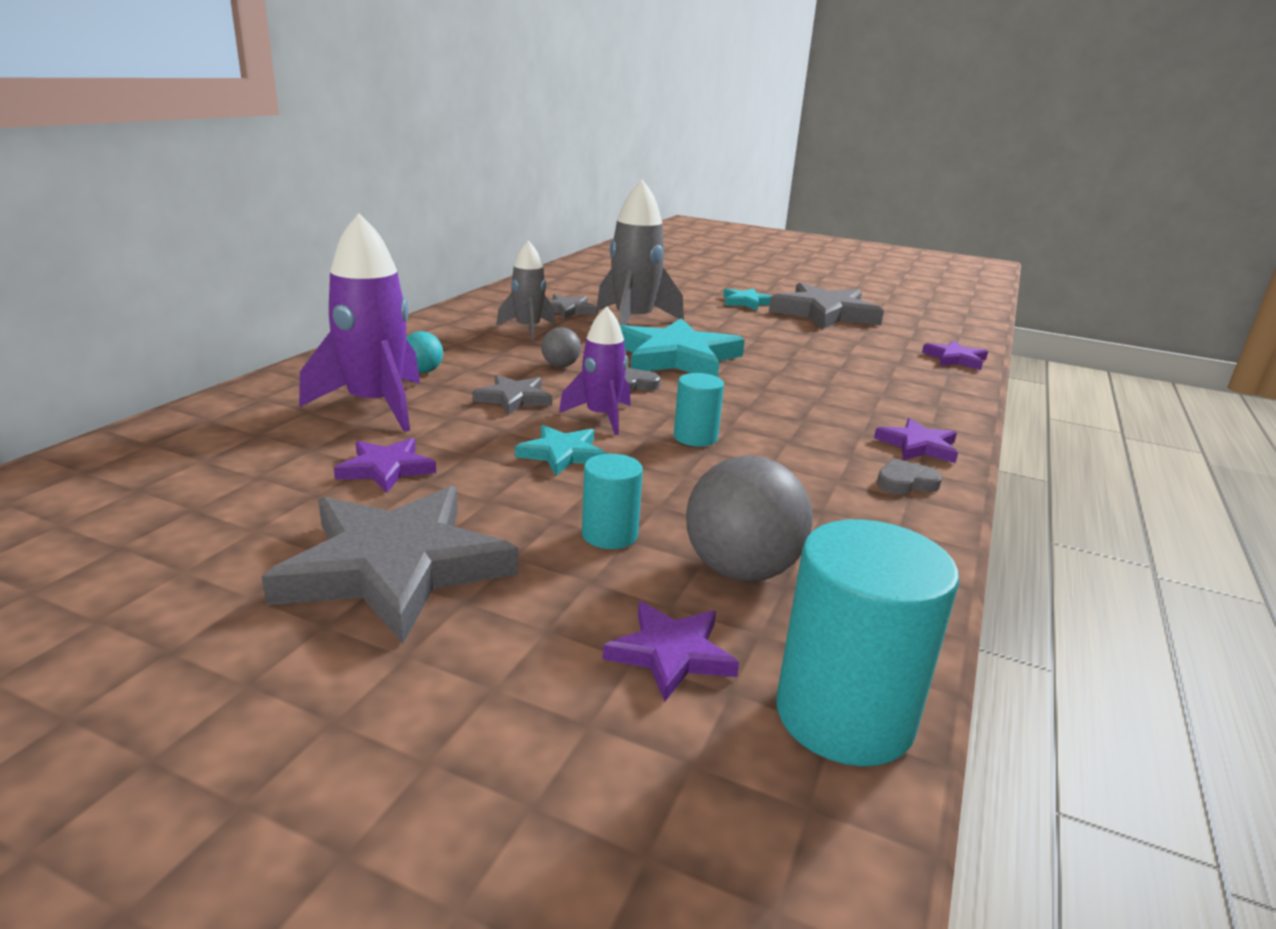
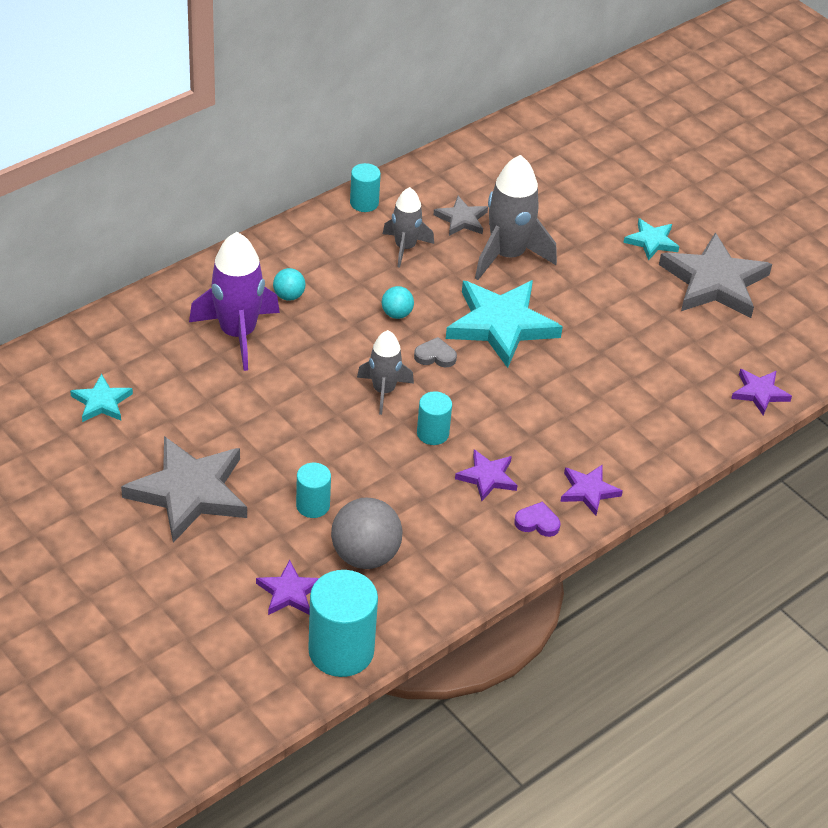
camera: 25 degrees right, 20 degrees up
(386, 469) = (217, 407): purple star -> purple star (487, 477)
(461, 312) = (364, 203): none -> turquoise cylinder
(514, 398) = (335, 350): grey star -> none
(560, 366) = (397, 314): grey ball -> turquoise ball
(562, 454) = (331, 424): turquoise star -> turquoise star (102, 402)
(601, 417) = (383, 391): purple rocket -> grey rocket
(905, 482) = (537, 522): grey heart -> purple heart

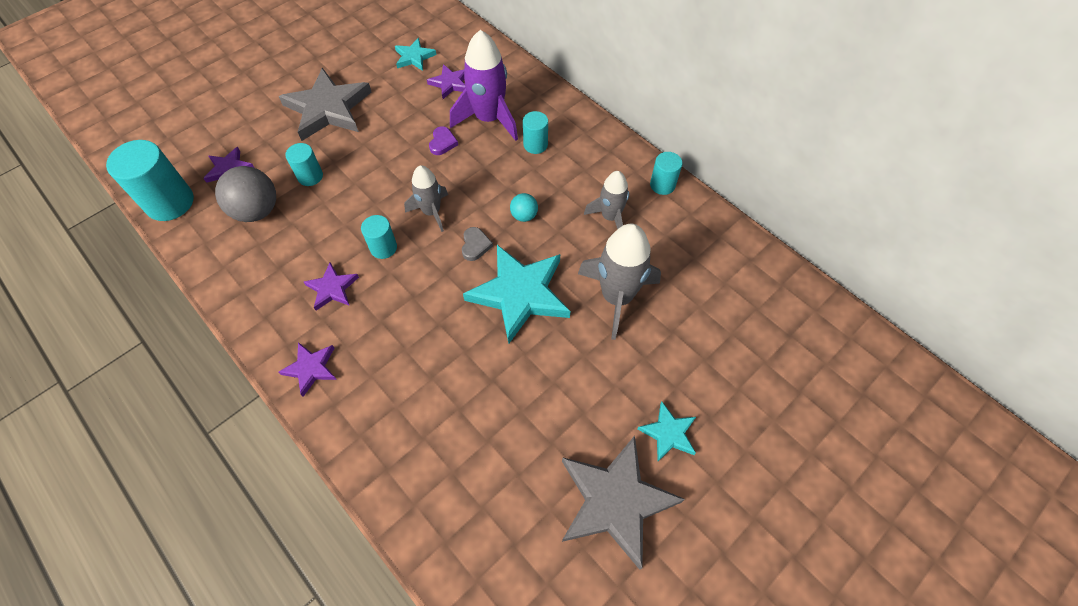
camera: 90 degrees right, 15 degrees up
(289, 296) = (535, 145): turquoise ball -> turquoise cylinder
(462, 219) = (659, 258): grey star -> none
(537, 522) = (278, 327): purple heart -> purple heart (442, 143)
(759, 393) = (442, 543): purple star -> purple star (450, 83)

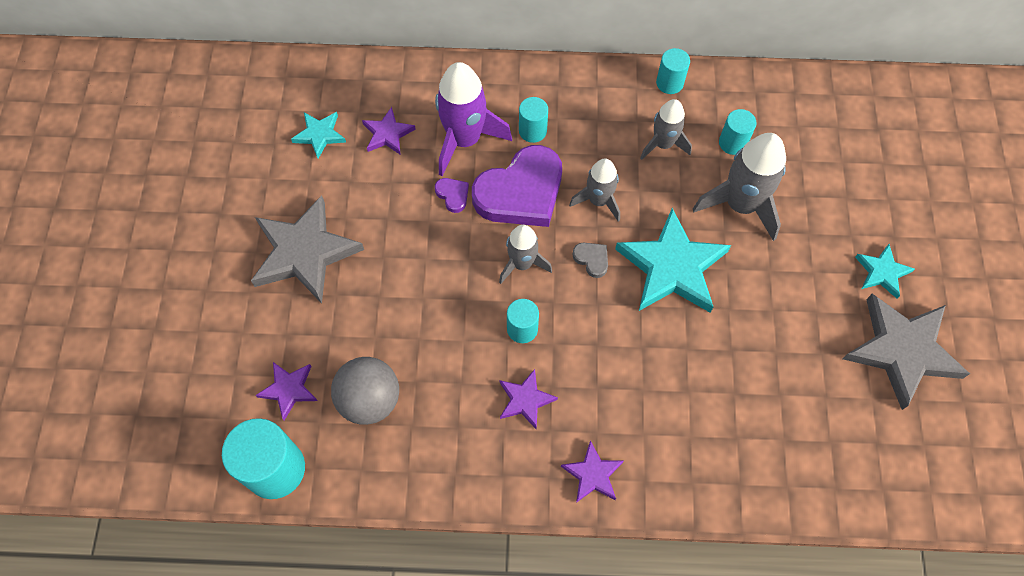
camera: 45 degrees left, 5 degrees up
(310, 176) = (375, 327): turquoise cylinder -> turquoise cylinder (732, 143)
(483, 172) = (521, 192): none -> purple heart
(524, 216) = (598, 201): turquoise ball -> grey rocket

